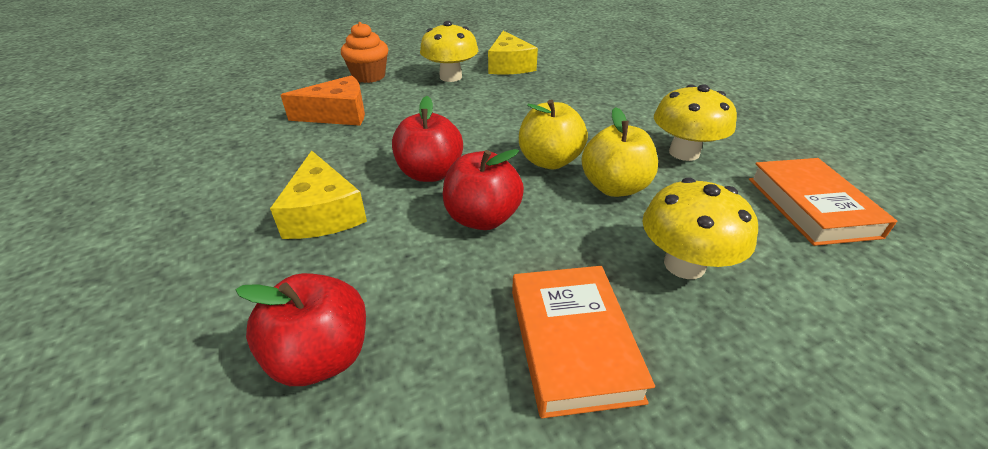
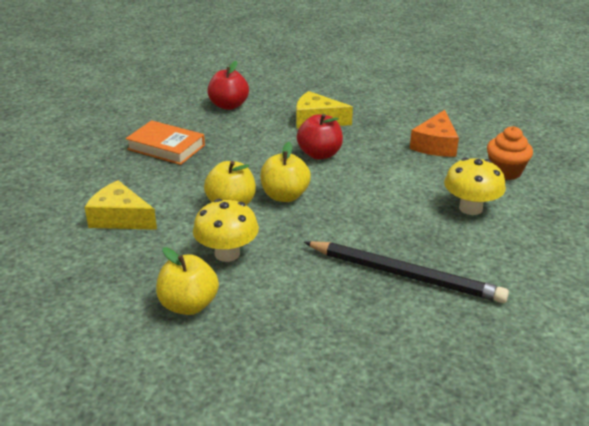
camera: 125 degrees right, 5 degrees down
(482, 218) = (260, 155): red apple -> none
(509, 65) = (475, 250): yellow cheese -> yellow cheese (120, 218)
(575, 79) = (405, 274): none -> black pencil
(684, 264) = (156, 191): yellow mushroom -> none
(765, 141) = (189, 305): none -> yellow apple
(811, 207) = (121, 262): orange book -> none

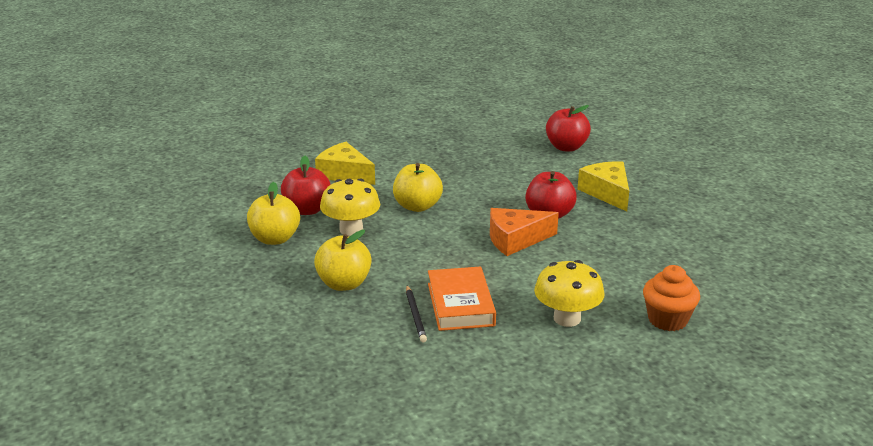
camera: 55 degrees right, 5 degrees down
(120, 218) = (344, 174): yellow cheese -> yellow cheese turned 45 degrees counterclockwise
(158, 265) = (307, 210): none -> red apple
(166, 147) = (460, 150): orange book -> orange book (460, 304)
(285, 196) = (460, 223): yellow apple -> yellow apple (344, 284)
(405, 274) = (415, 315): black pencil -> black pencil, size x0.45
(435, 145) = (659, 265): orange cheese -> orange cheese (515, 240)

